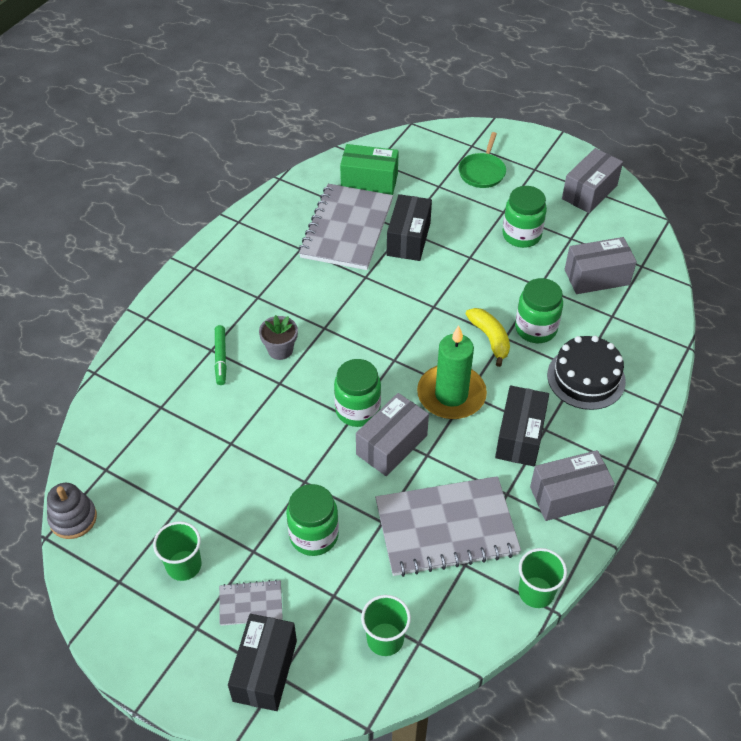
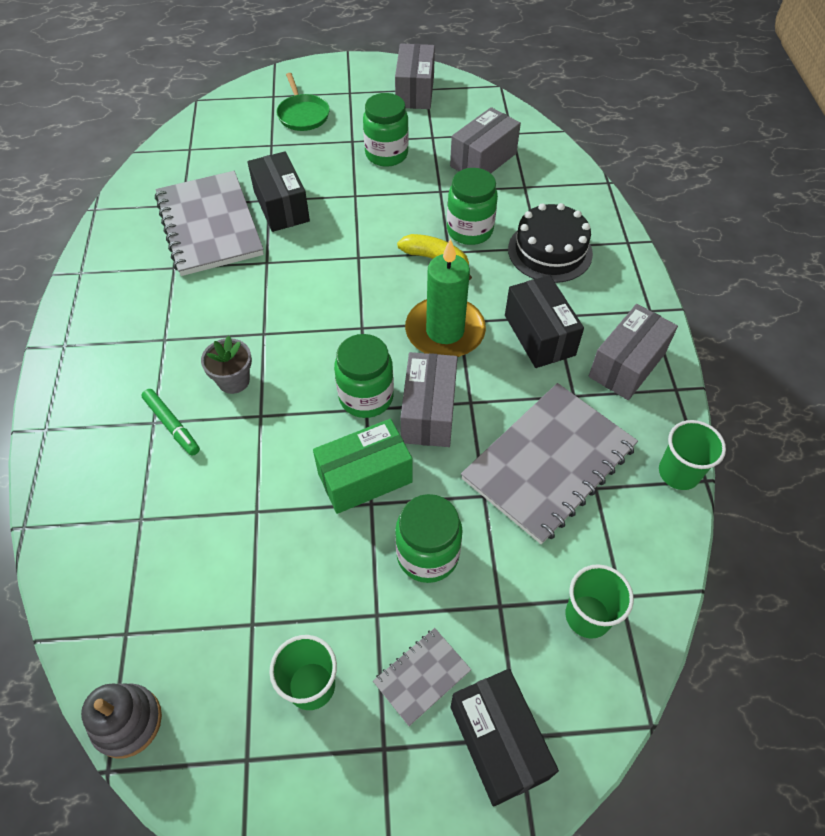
camera: 35 degrees left, 5 degrees up
(369, 181) = (196, 170): green box -> green box (365, 478)

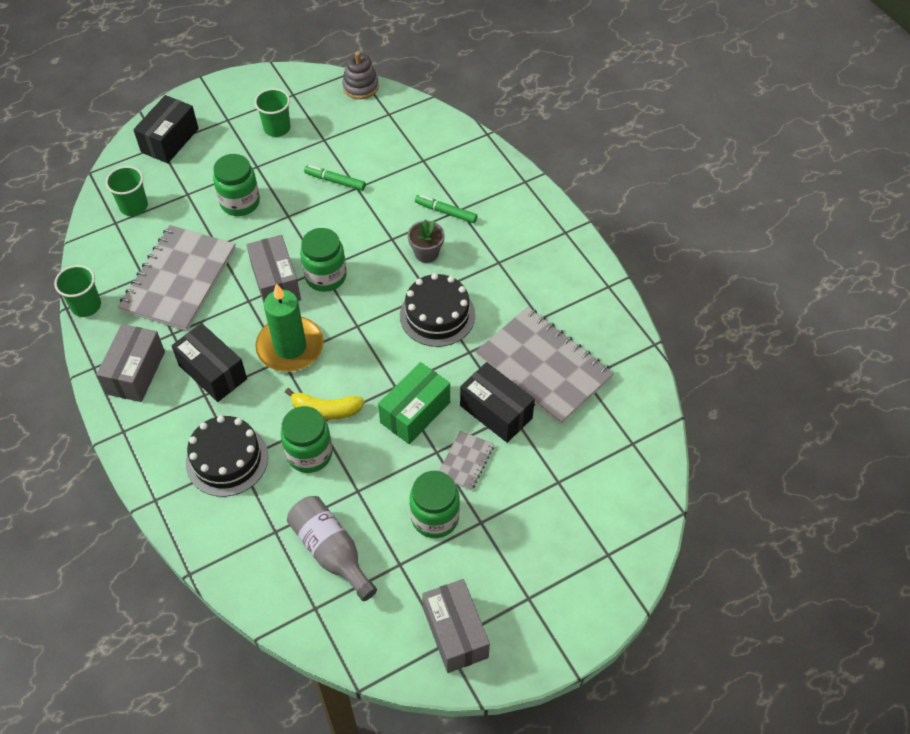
camera: 155 degrees right, 0 degrees up
(272, 307) = (437, 315): none -> black cake
(279, 535) = (335, 181): none -> green marker
(303, 115) = (556, 538): green pan -> none
(365, 478) = (299, 228): green box -> green box (415, 412)
(422, 676) = (220, 150): grey notebook -> grey notebook (465, 461)
(483, 160) = (331, 552): grey box -> grey bottle
(498, 742) = (170, 140): black box -> black box turned 75 degrees clockwise

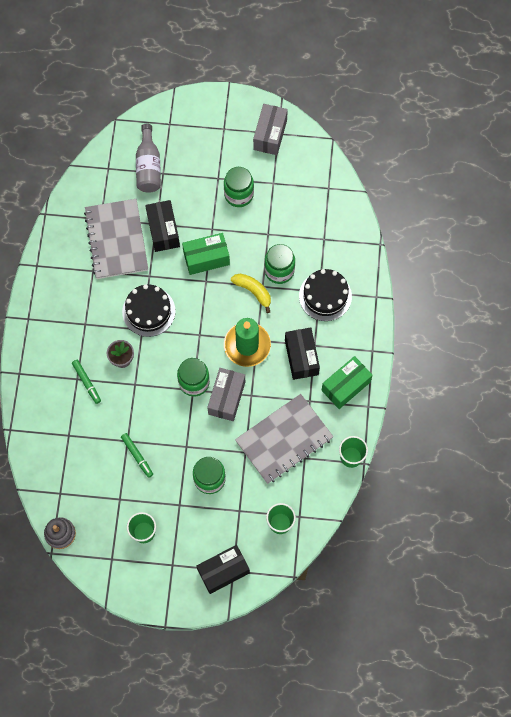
camera: 145 degrees left, 15 degrees up
(135, 372) = (345, 386): grey box -> green box
(331, 552) = (302, 210): grey bottle -> grey bottle (148, 166)
(465, 461) = (201, 214): grey notebook -> none

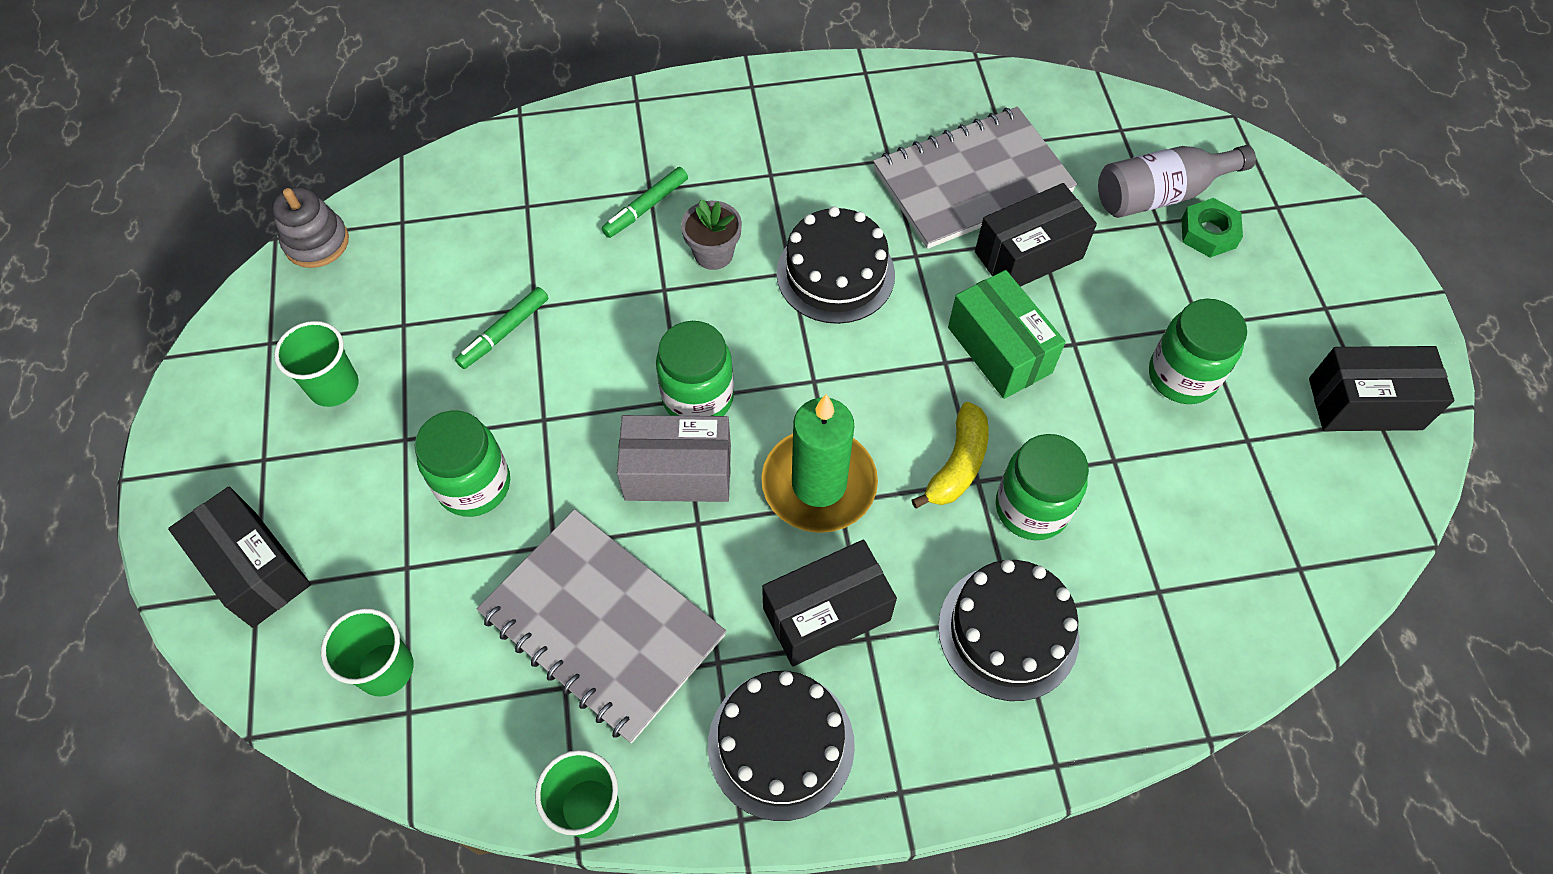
camera: 75 degrees right, 10 degrees down
(174, 156) = (1208, 233): none -> green nut
(270, 135) = (1364, 404): grey box -> black box
(345, 386) = (781, 744): green box -> black cake

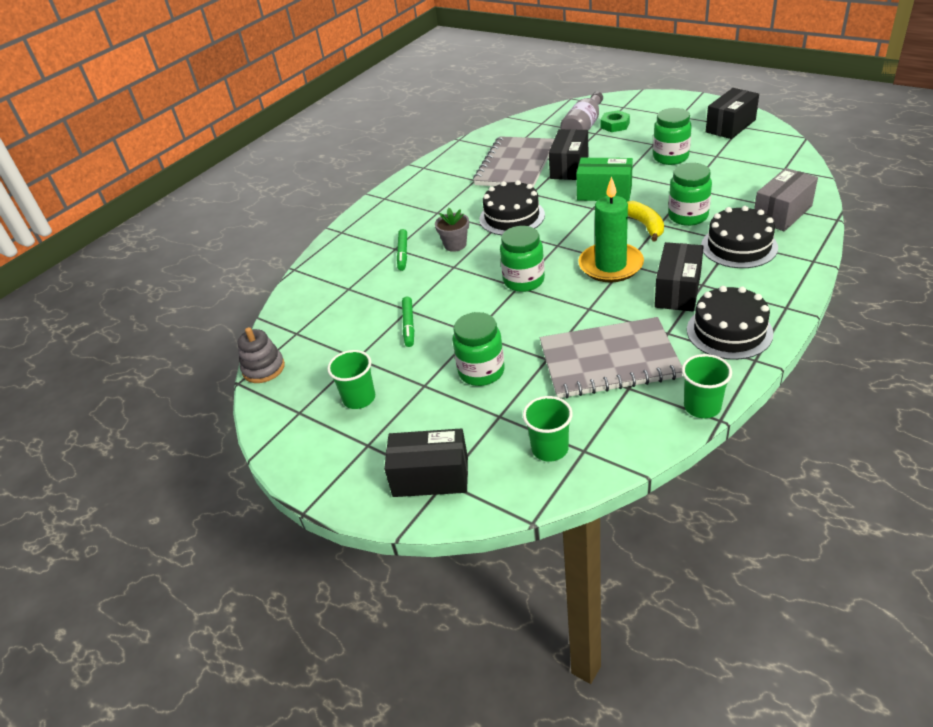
camera: 40 degrees left, 20 degrees down
(678, 472) = (555, 303): grey box -> grey box (782, 213)

